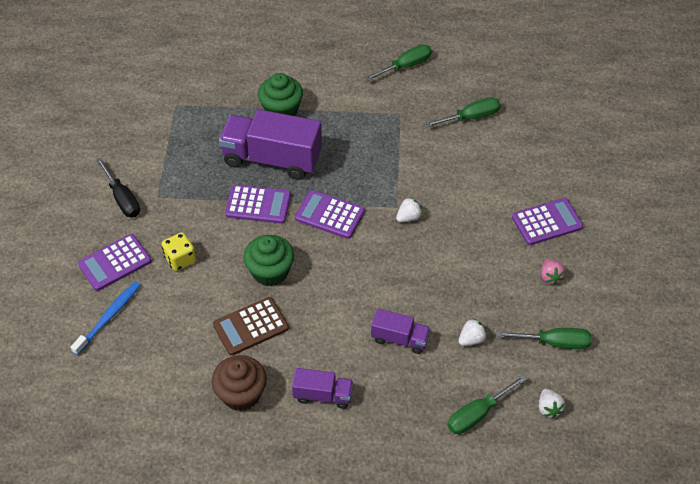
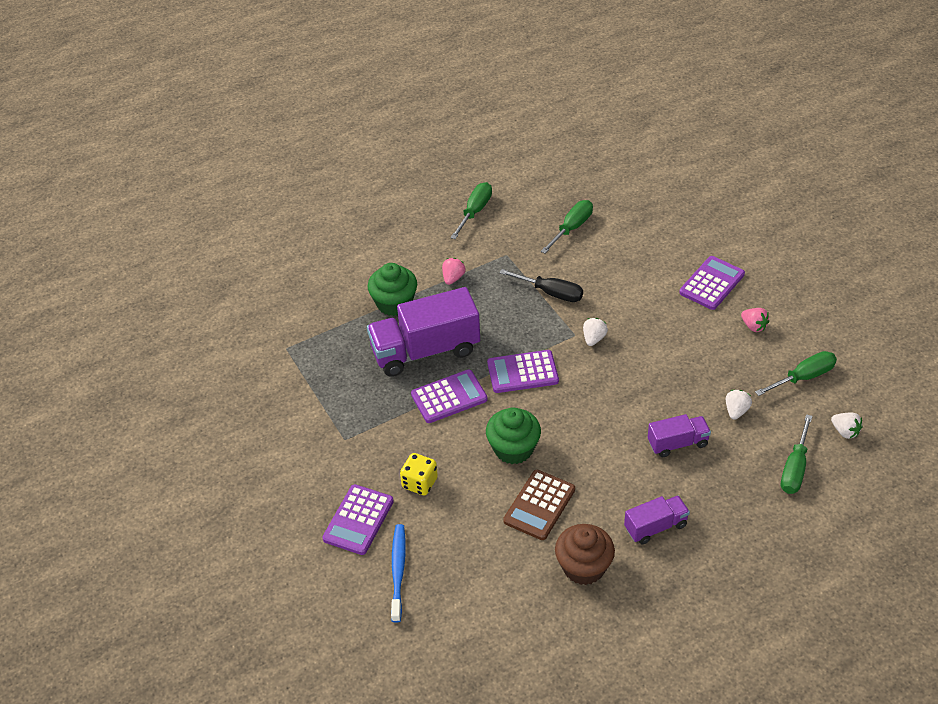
camera: 30 degrees left, 5 degrees down
(122, 198) = (311, 459): black screwdriver -> black screwdriver (550, 293)
(342, 112) = (453, 278): none -> pink strawberry

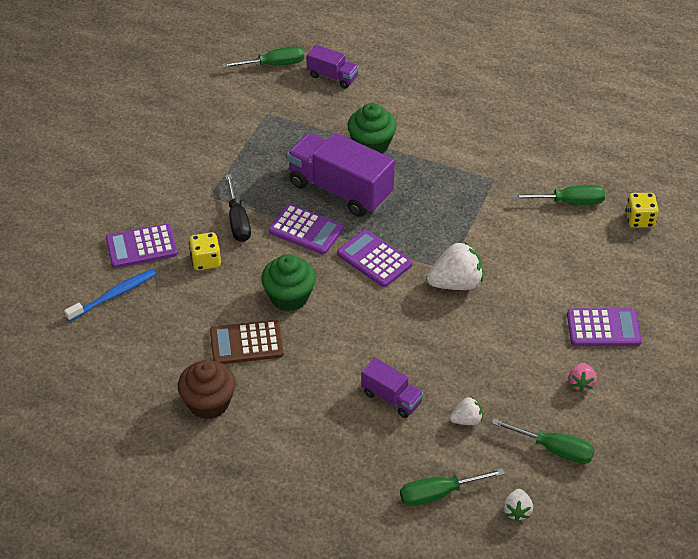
camera: 50 degrees right, 0 degrees up
(453, 278) = (433, 162): pink strawberry -> none
(474, 212) = (522, 133): green screwdriver -> green screwdriver (273, 65)
(550, 293) = (479, 229): black screwdriver -> black screwdriver (238, 221)
(594, 338) = (455, 283): white strawberry -> white strawberry, size x1.85
(625, 203) = (639, 220): none -> yellow dice
(655, 527) = (288, 428): purple truck -> purple truck (332, 77)

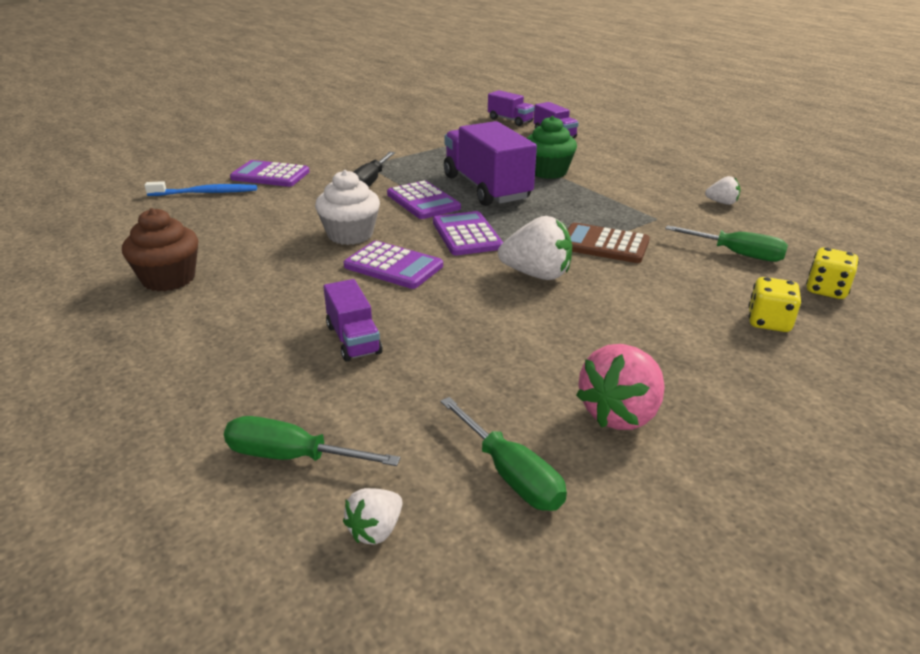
camera: 30 degrees right, 15 degrees down
(206, 261) = (309, 195): yellow dice -> yellow dice (768, 322)
(246, 343) = (266, 251): brown calculator -> brown calculator (604, 244)
(273, 65) = (510, 120): green screwdriver -> purple truck
(289, 297) = (350, 235): green cupcake -> white cupcake
(466, 420) = (419, 393): white strawberry -> white strawberry (722, 203)
(581, 383) = (620, 414): pink strawberry -> pink strawberry, size x1.85
(603, 328) = (701, 369): purple calculator -> purple calculator (393, 266)

